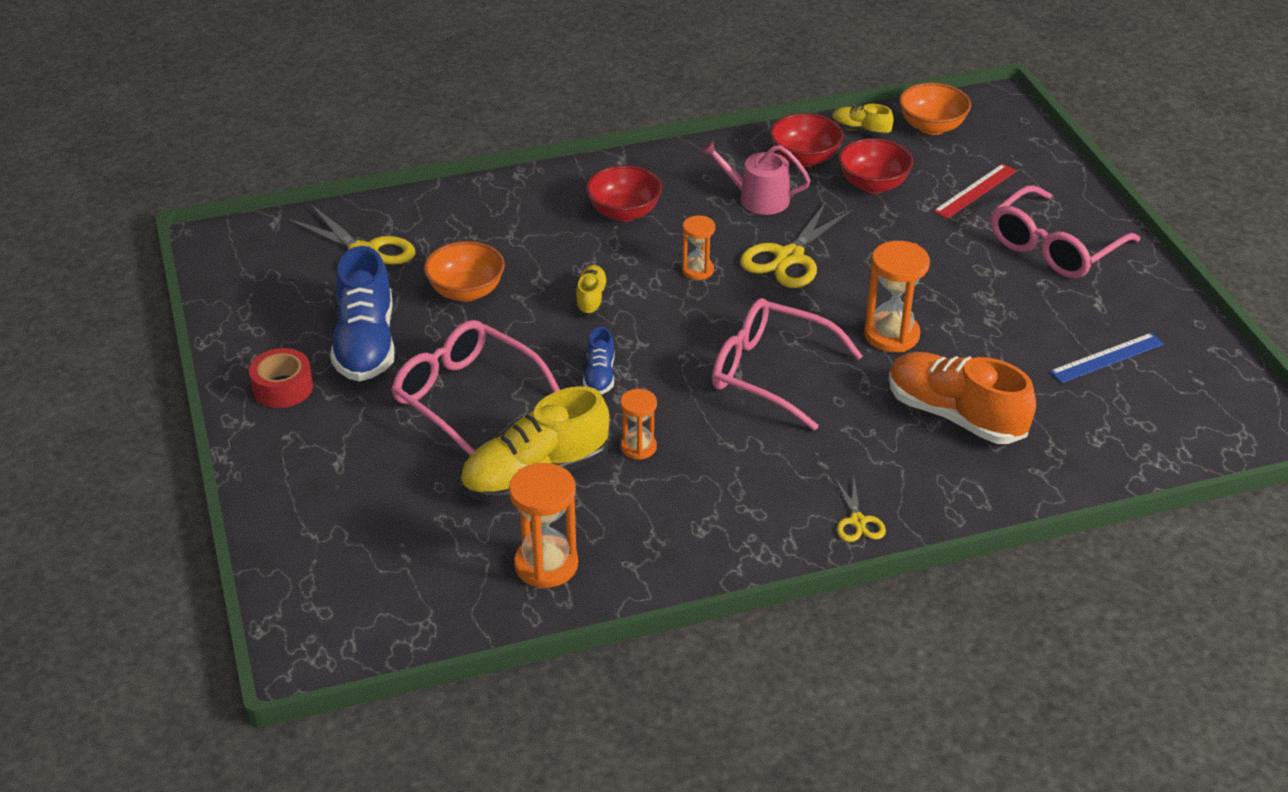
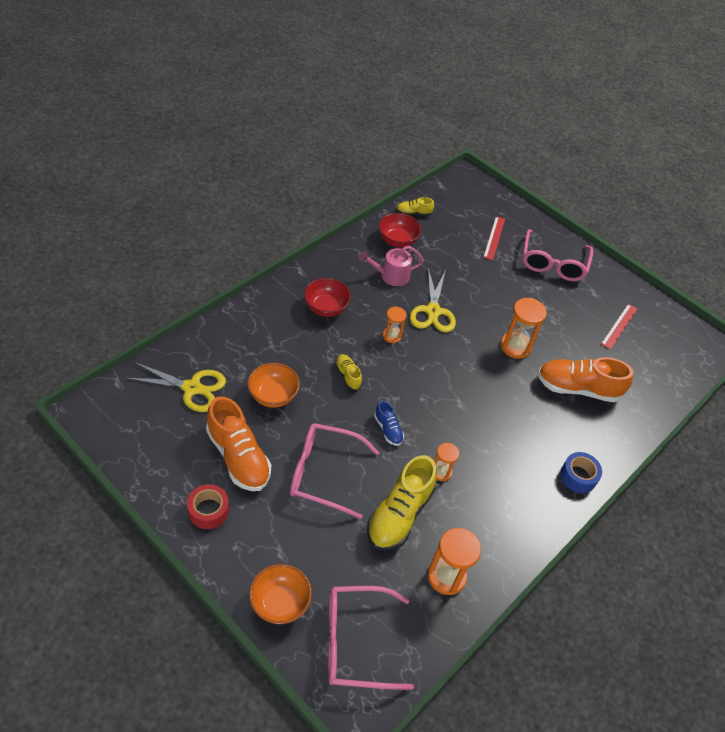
camera: 35 degrees left, 10 degrees up
(366, 344) = (238, 457): blue shoe -> orange shoe
(770, 373) = (474, 394): pink glasses -> pink glasses (356, 642)
(858, 521) = (578, 476): yellow scissors -> blue tape
(873, 184) = (443, 248): red bowl -> none
(931, 127) = (446, 201): orange bowl -> orange bowl (280, 602)
(1107, 358) = (619, 326): blue ruler -> red ruler

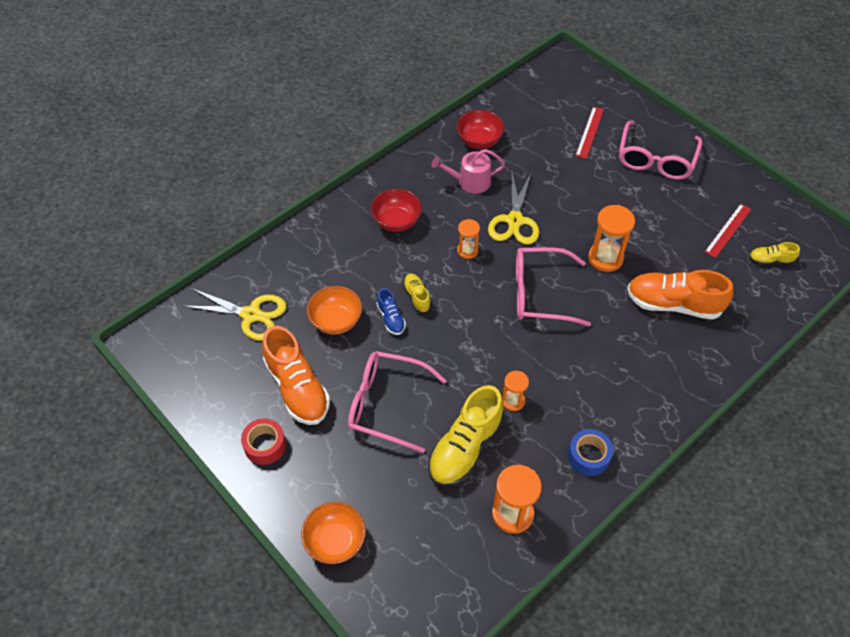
camera: 10 degrees right, 5 degrees up
(356, 642) = (412, 582): pink glasses -> pink glasses (540, 293)
(388, 429) = (458, 355): blue shoe -> blue shoe (391, 318)
(413, 213) = (499, 108): yellow shoe -> yellow shoe (770, 260)
(578, 476) = (666, 403): blue tape -> blue tape (588, 456)

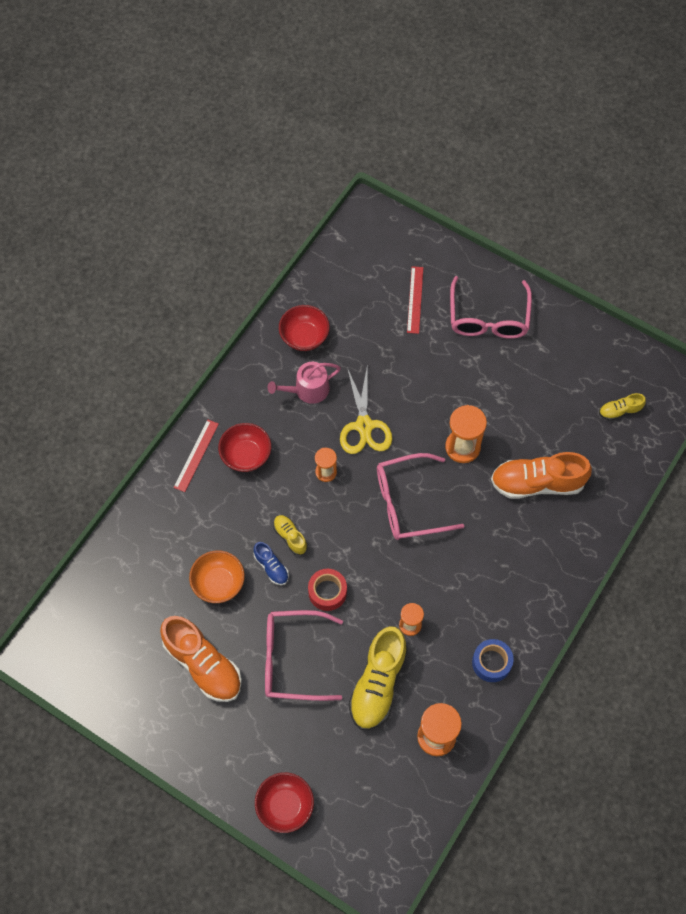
camera: 15 degrees left, 10 degrees up
(251, 315) = (132, 598): yellow scissors -> none
(265, 445) = (191, 731): red tape -> red tape (327, 592)
(335, 541) = (285, 806): orange bowl -> red bowl
(728, 230) = (574, 386): red ruler -> red ruler (196, 455)

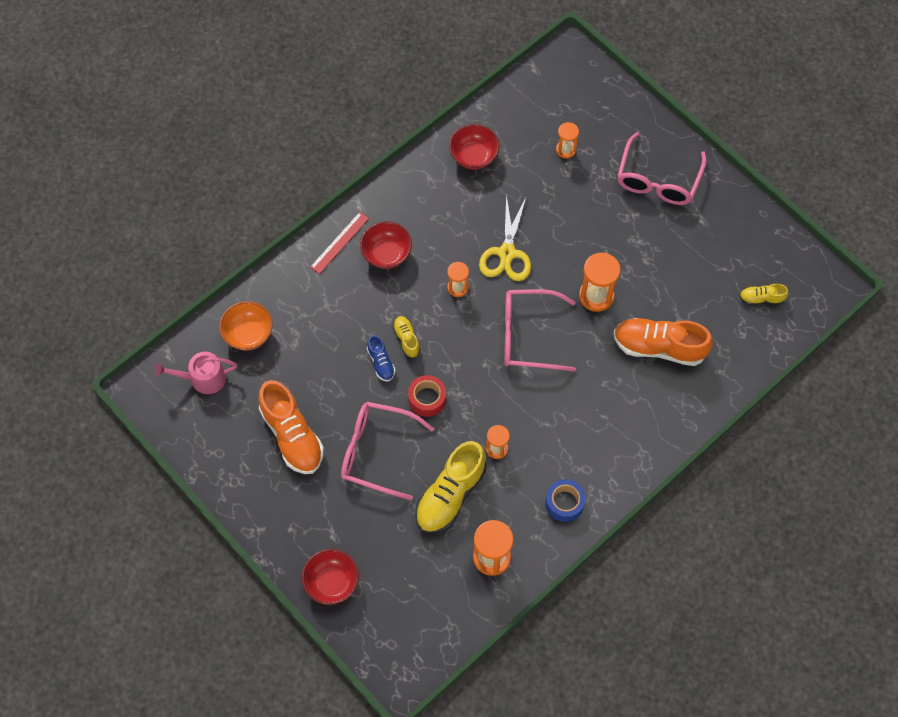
camera: 15 degrees right, 0 degrees up
(218, 583) = (327, 365): orange bowl -> orange bowl (248, 334)
(307, 390) = (462, 207): pink watering can -> pink watering can (203, 378)
(392, 309) = (566, 150): none -> orange hourglass
(415, 299) = (591, 145): red ruler -> none

